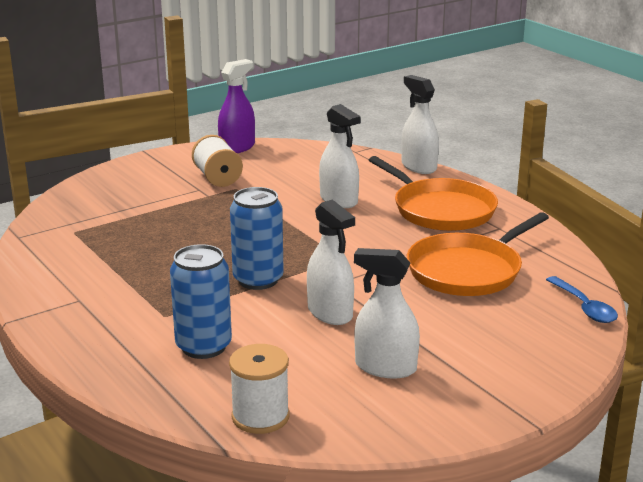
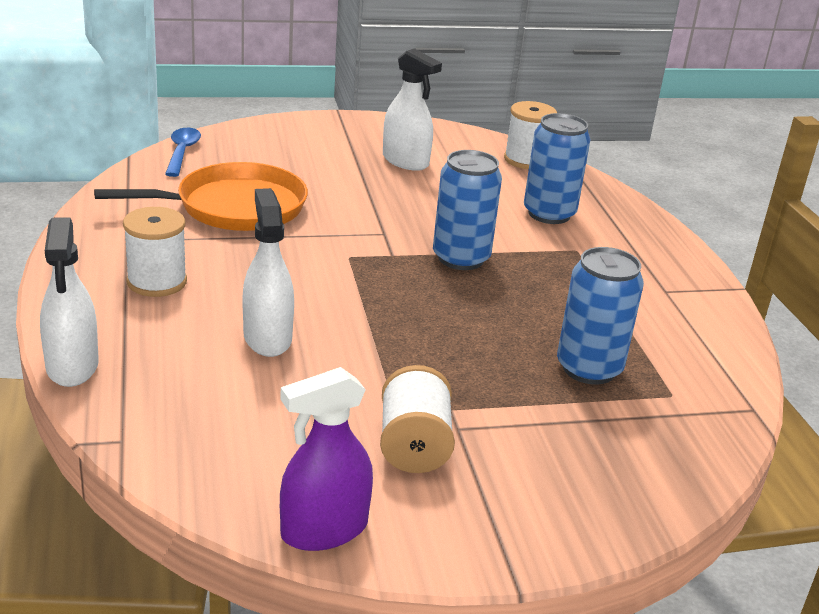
camera: 160 degrees left, 5 degrees up
(132, 232) = (589, 368): none -> blue can
(330, 313) = (413, 209): white spray bottle -> none
(440, 210) = (157, 282): orange pan -> white spool

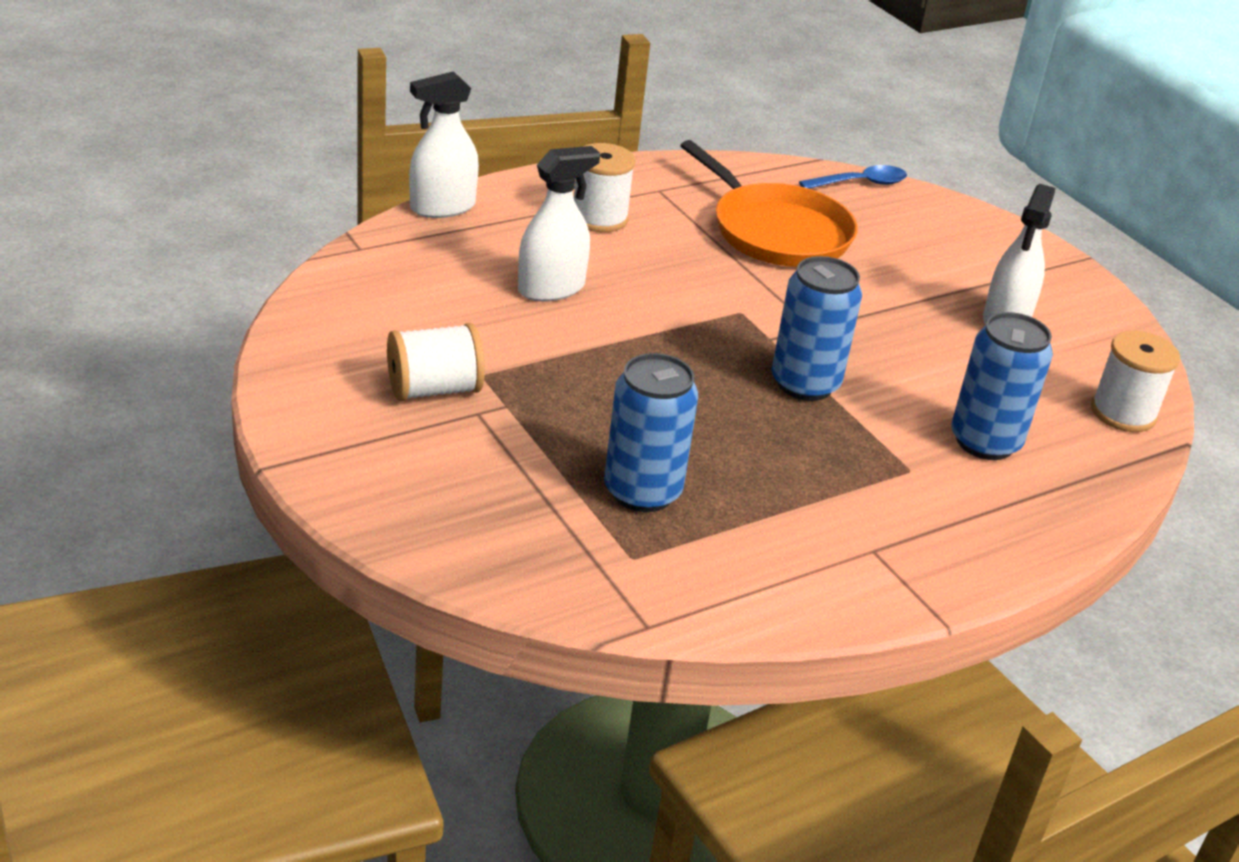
camera: 70 degrees right, 5 degrees up
(324, 530) = (295, 357): purple spray bottle -> none

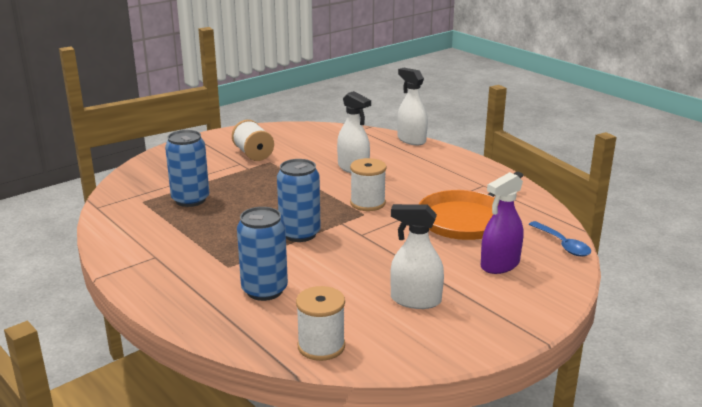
camera: 85 degrees right, 10 degrees down
(599, 218) = (434, 173): white spool -> white spool (367, 203)
(912, 239) = (500, 265): none -> purple spray bottle

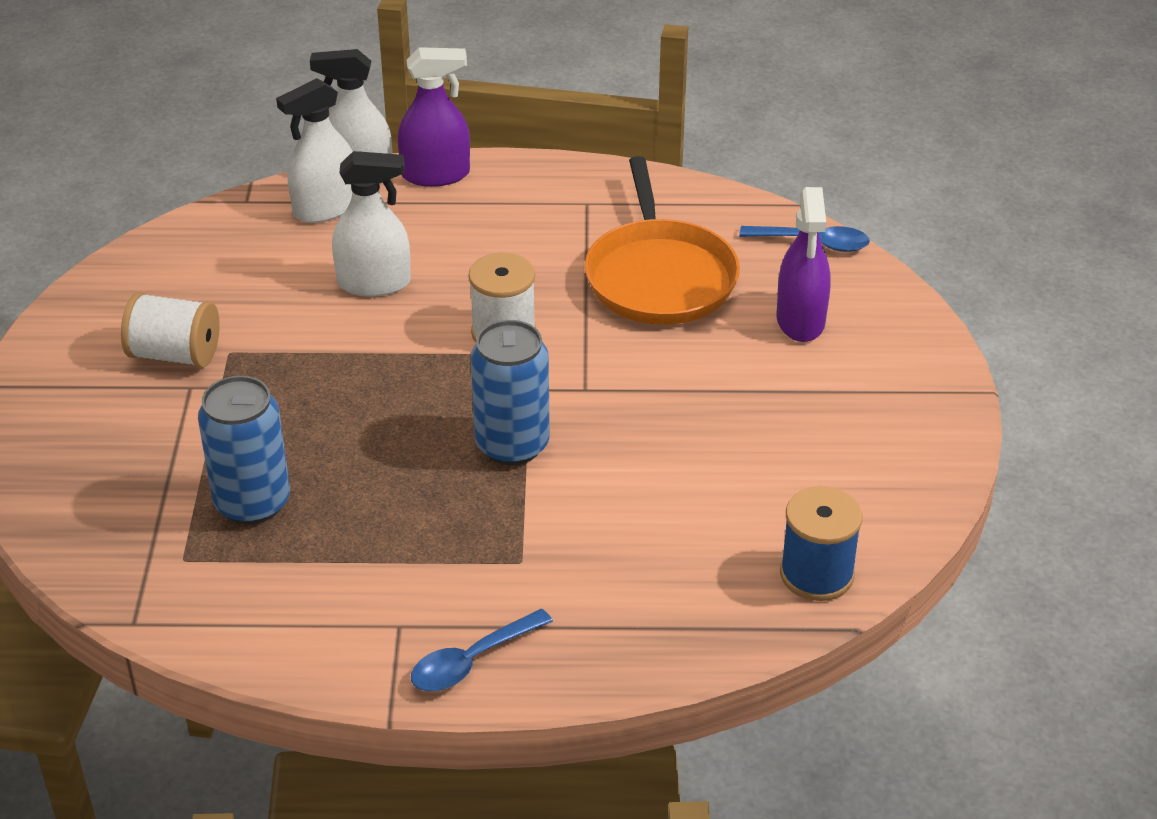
camera: 50 degrees left, 15 degrees up
(151, 281) = (471, 661): none -> blue spoon
(264, 290) = (628, 558): blue can -> none
(321, 346) = (816, 574): white spool -> blue spool
(415, 300) = (801, 437): white spray bottle -> white spray bottle (325, 208)
(440, 151) = (436, 175): none -> purple spray bottle

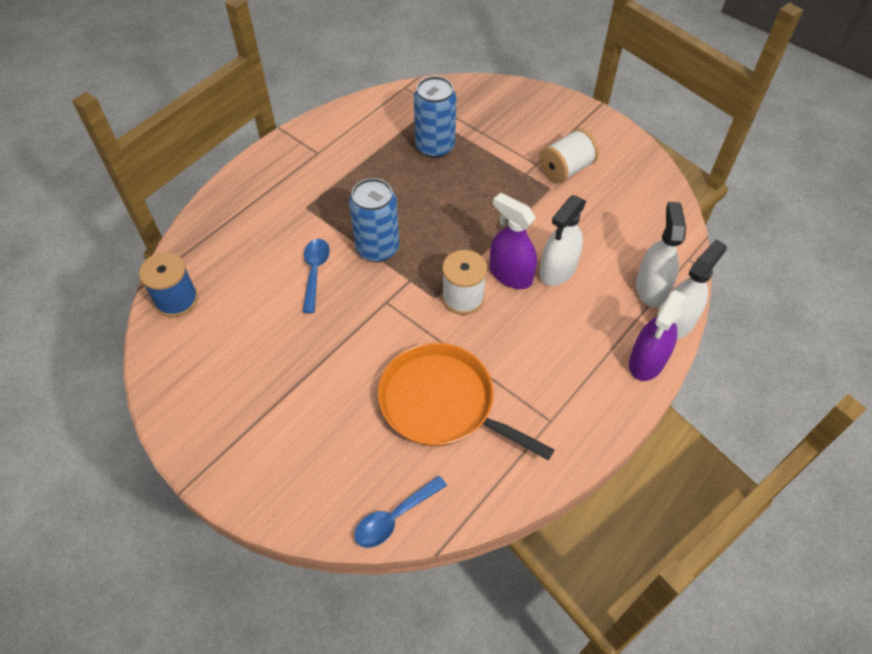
camera: 130 degrees right, 15 degrees up
(471, 661) = (275, 162): blue spoon -> blue spoon (315, 272)
(800, 321) = (335, 443): purple spray bottle -> purple spray bottle (510, 274)

